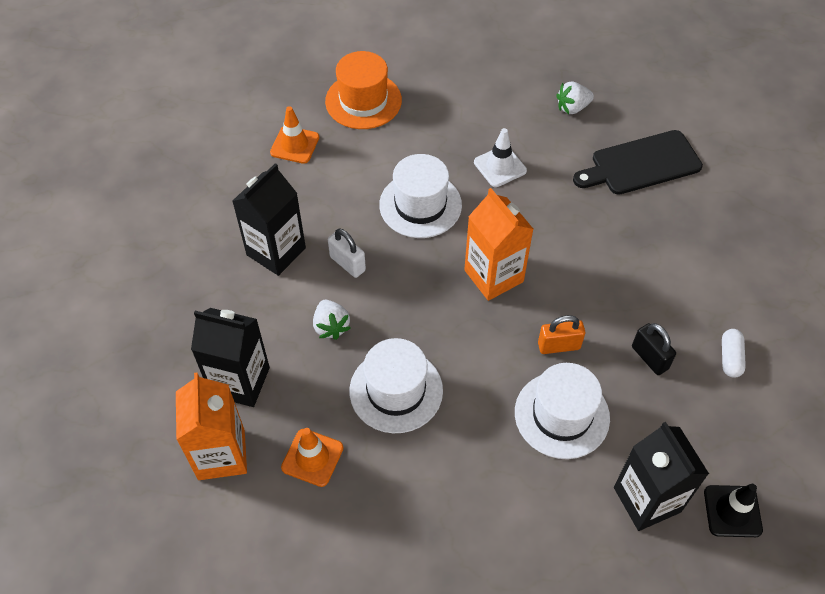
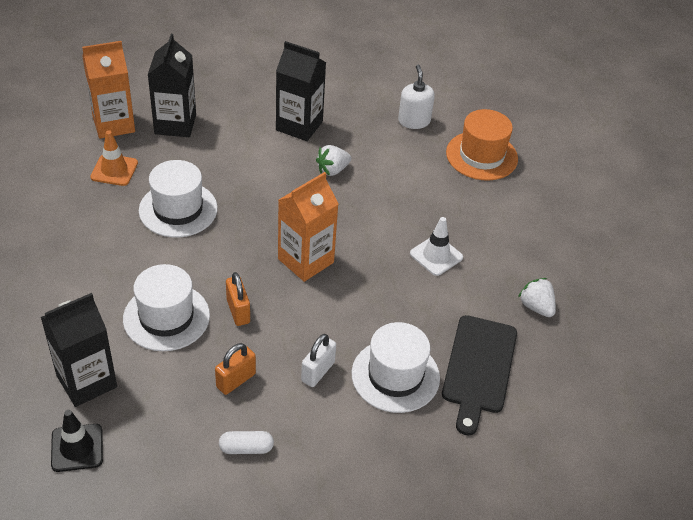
camera: 75 degrees right, 10 degrees down
(295, 145) = (414, 121): orange traffic cone -> white soap dispenser
(331, 326) = (233, 165): white strawberry -> white strawberry (332, 170)
(347, 263) = (297, 167): white padlock -> white padlock (318, 372)
(420, 205) = (372, 205): white hat -> white hat (395, 376)
(641, 164) = (479, 368): black cutting board -> black cutting board turned 135 degrees counterclockwise
(649, 358) = (236, 380): black padlock -> orange padlock

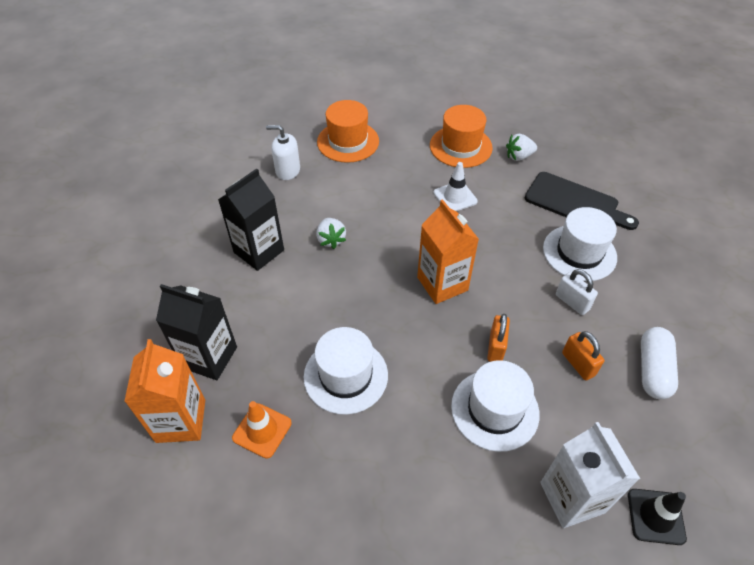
camera: 70 degrees left, 5 degrees up
(86, 381) = (572, 497): black carton -> white carton
(238, 311) = (496, 347): orange padlock -> orange padlock turned 75 degrees counterclockwise
(246, 448) = (652, 370): white capsule -> white capsule, size x1.62
(525, 250) = (460, 146): none -> orange hat

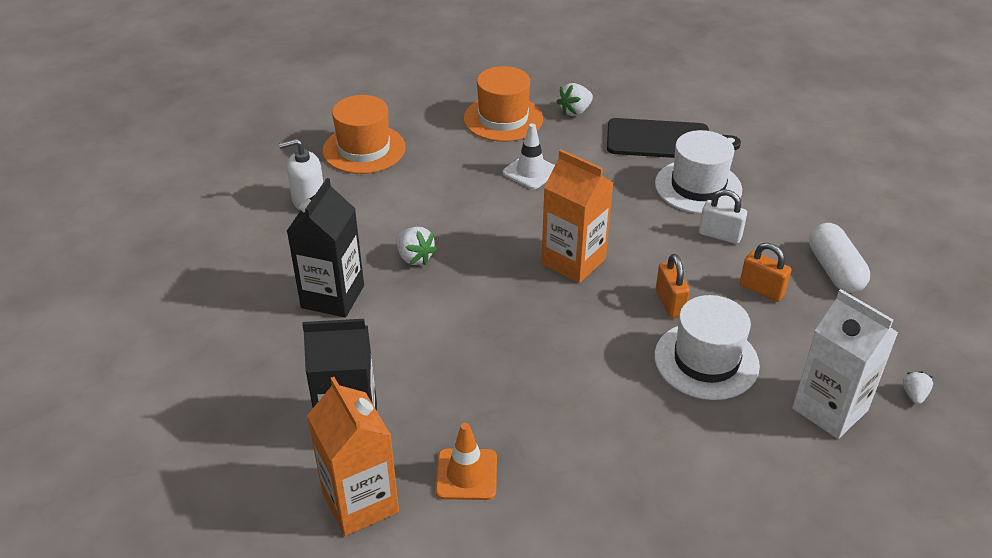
camera: 25 degrees left, 10 degrees down
(346, 375) = (526, 386): white hat -> none
(656, 516) = (914, 395): black traffic cone -> white strawberry

